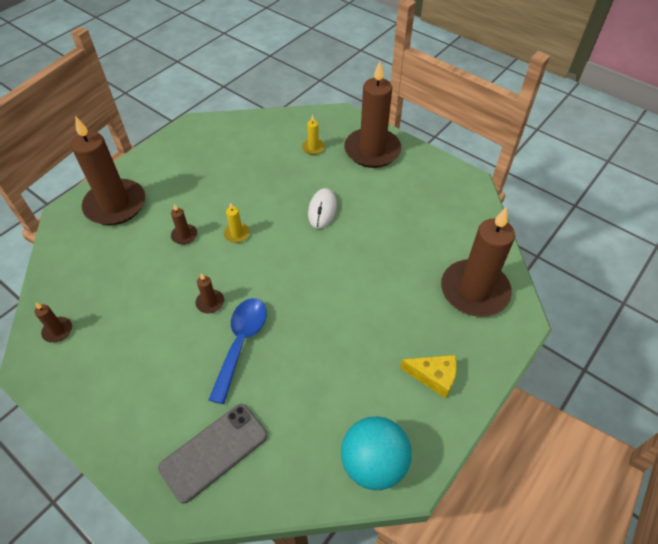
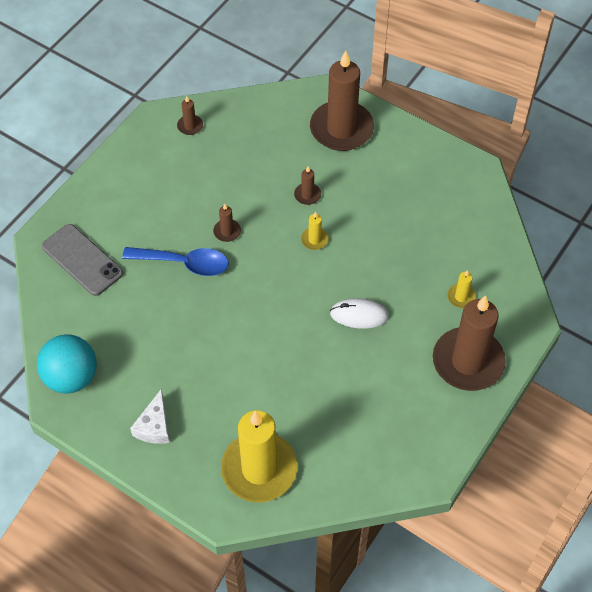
camera: 85 degrees right, 5 degrees up
(433, 377) = (154, 426): yellow cheese -> white cheese
(474, 291) = (259, 469): brown candle -> yellow candle

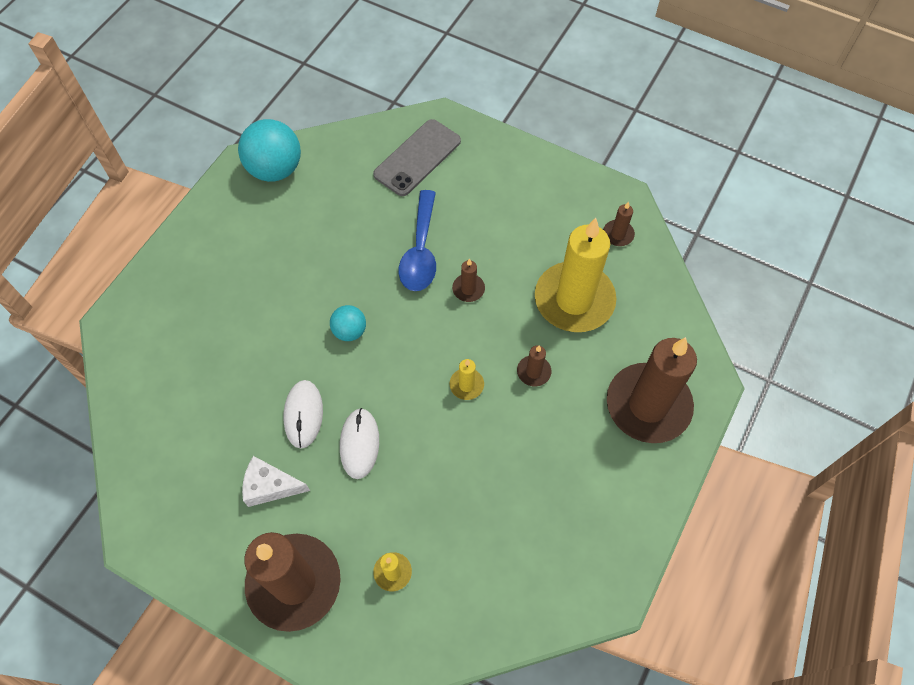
camera: 85 degrees right, 5 degrees up
(154, 426) = (216, 248): white cheese -> white cheese (270, 486)
(256, 319) = (350, 331): none -> turquoise ball
(259, 469) = (160, 351): yellow candle -> yellow candle (574, 300)
(330, 354) = (303, 414): none -> white mouse

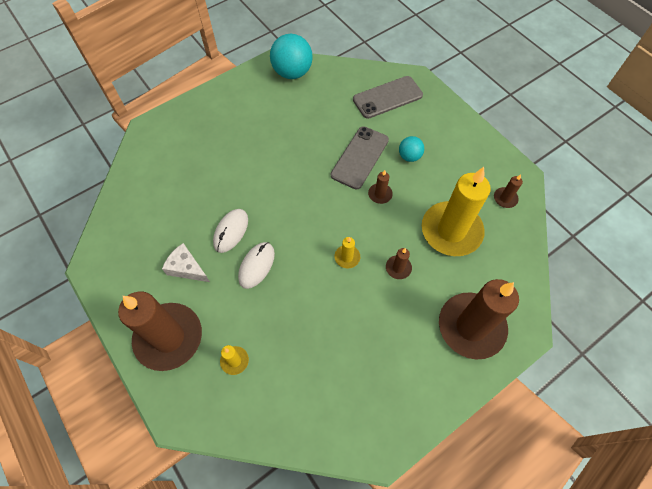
camera: 25 degrees right, 0 degrees up
(350, 331) = (287, 190): turquoise ball -> turquoise ball (409, 156)
(420, 251) = (360, 157): blue spoon -> grey phone

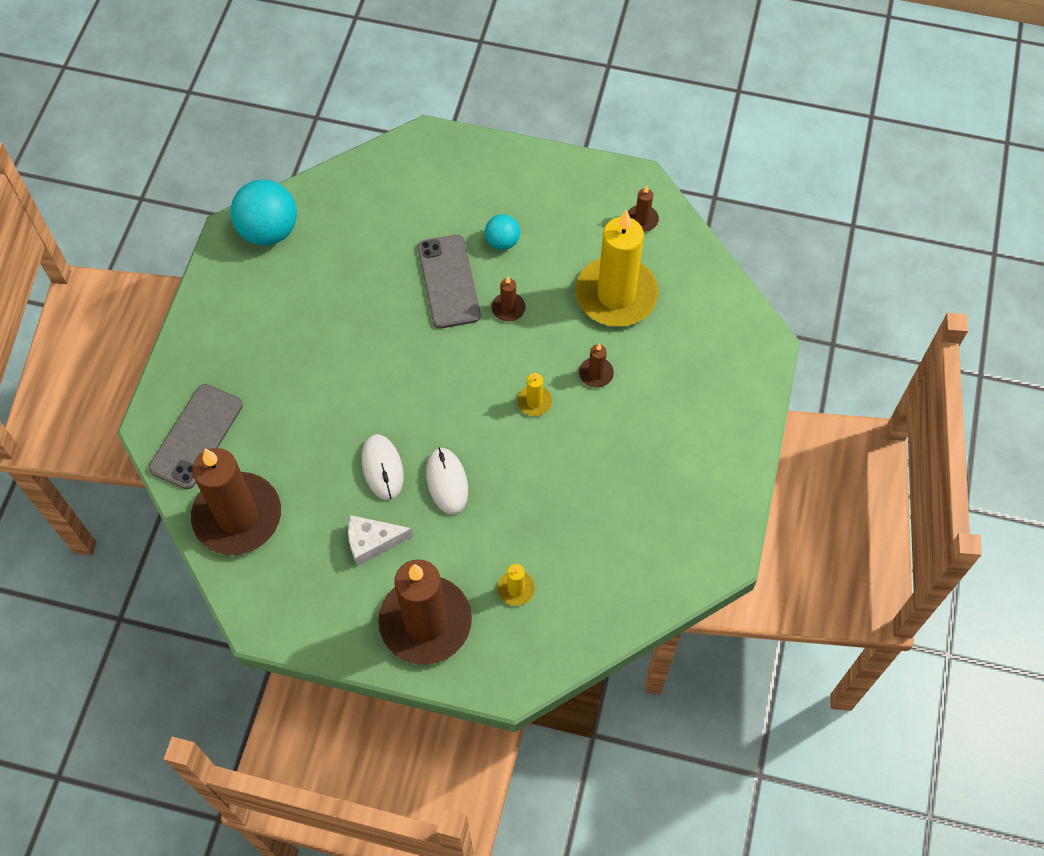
camera: 40 degrees left, 0 degrees up
(387, 97) = (415, 186): grey phone -> grey phone (196, 436)
(471, 327) = (713, 379): brown candle -> brown candle (237, 516)

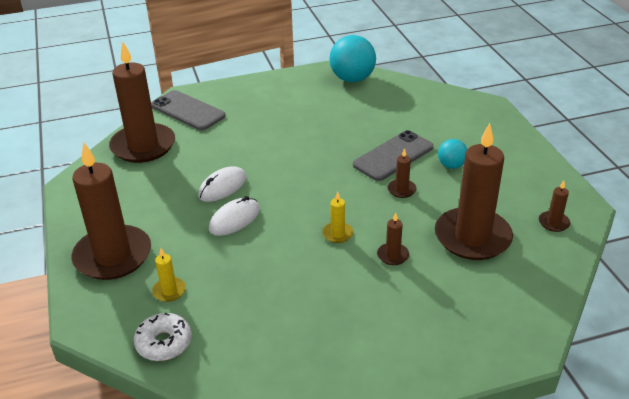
camera: 60 degrees right, 25 degrees down
(196, 436) = (188, 111): grey phone -> grey phone turned 45 degrees clockwise
(372, 542) = (162, 206): white cheese -> none
(584, 621) = (164, 343): none -> white donut
(616, 295) = (472, 237): yellow candle -> brown candle

